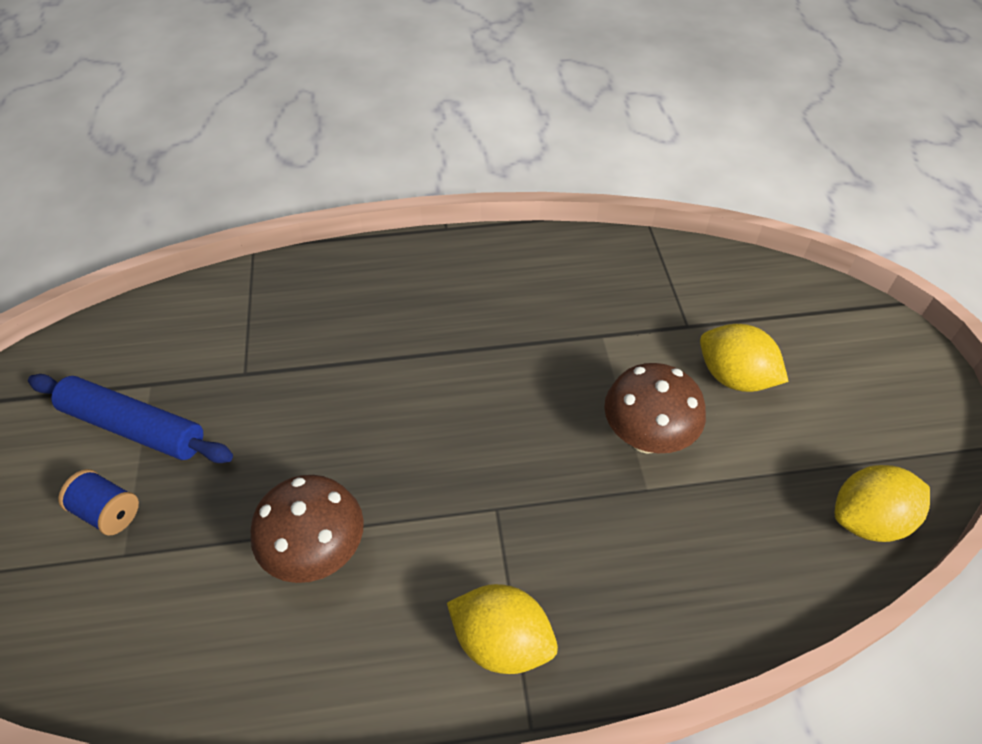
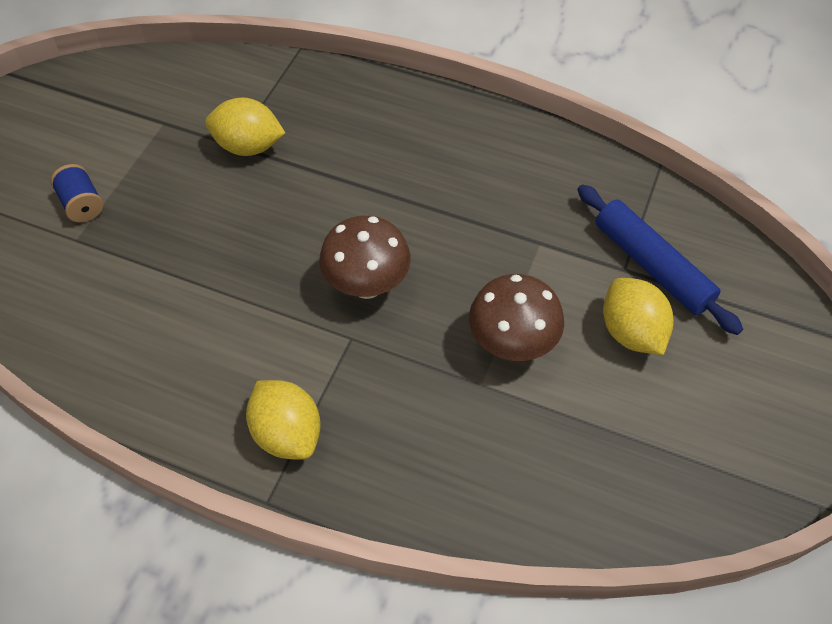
camera: 30 degrees right, 5 degrees up
(134, 427) = (134, 150): blue rolling pin -> blue rolling pin (652, 265)
(318, 553) = (201, 304): brown mushroom -> brown mushroom (367, 285)
(868, 520) = (654, 505): yellow lemon -> yellow lemon (248, 146)

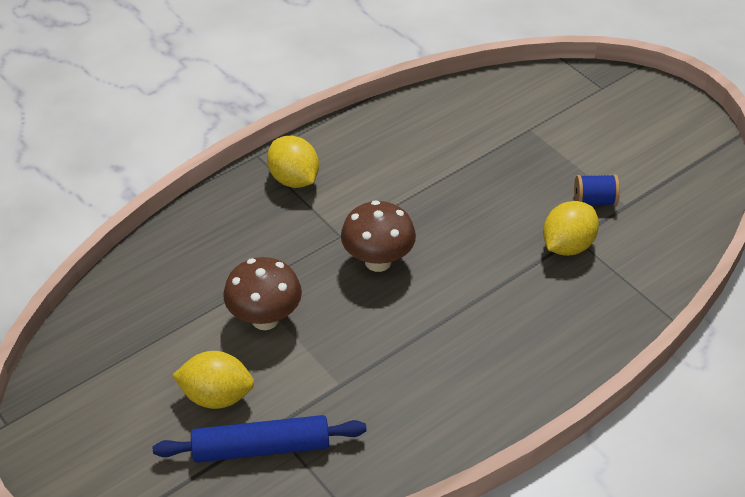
camera: 120 degrees right, 10 degrees down
(82, 204) = (562, 139): blue spool -> blue spool (594, 201)
(287, 433) = (294, 179): yellow lemon -> yellow lemon turned 60 degrees clockwise

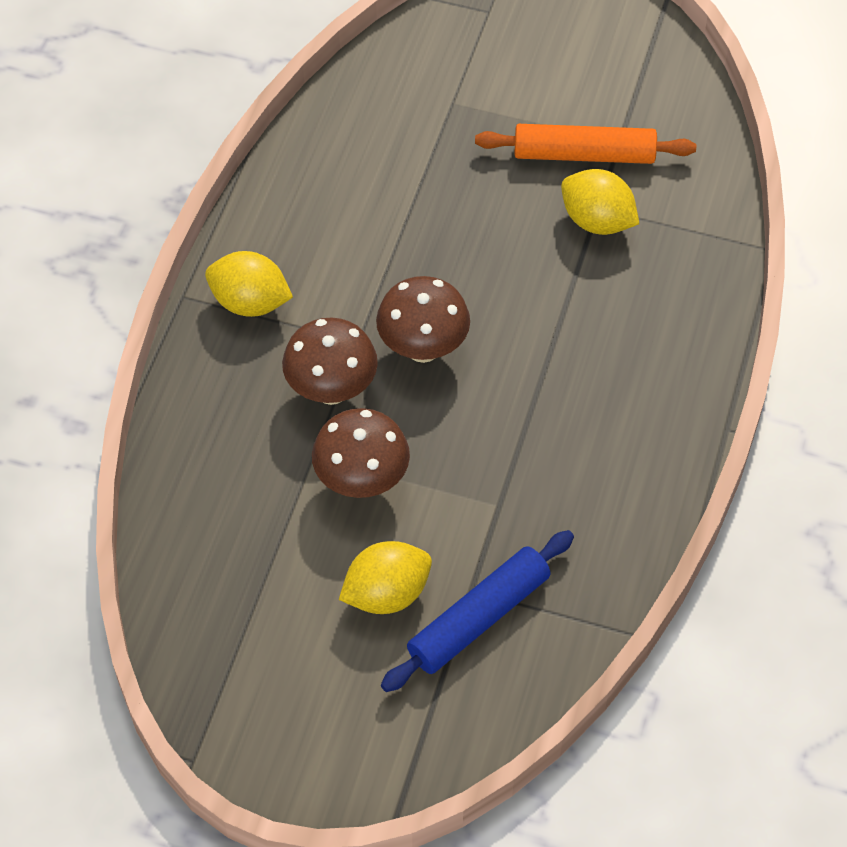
camera: 35 degrees left, 10 degrees up
(296, 255) = (331, 390): none -> brown mushroom
(567, 245) = (597, 221): yellow lemon -> yellow lemon turned 60 degrees counterclockwise
(594, 201) = (584, 155): blue spool -> orange rolling pin

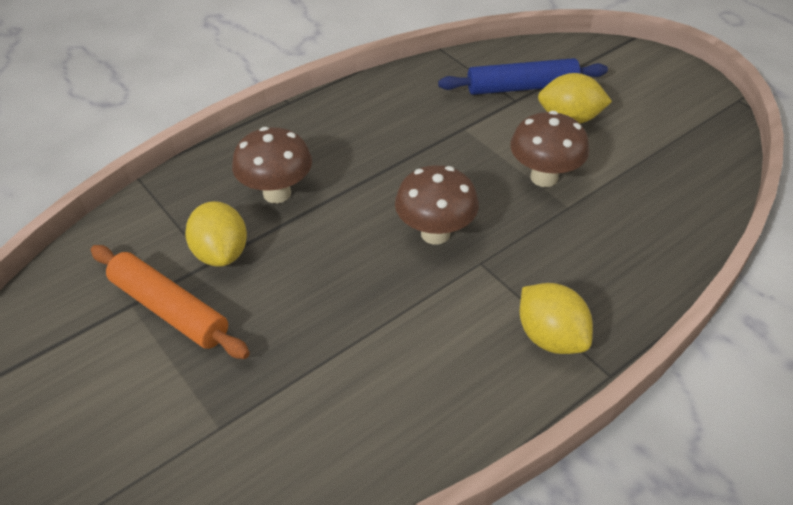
camera: 145 degrees left, 10 degrees down
(331, 390) = (526, 240): brown mushroom -> brown mushroom (277, 193)

